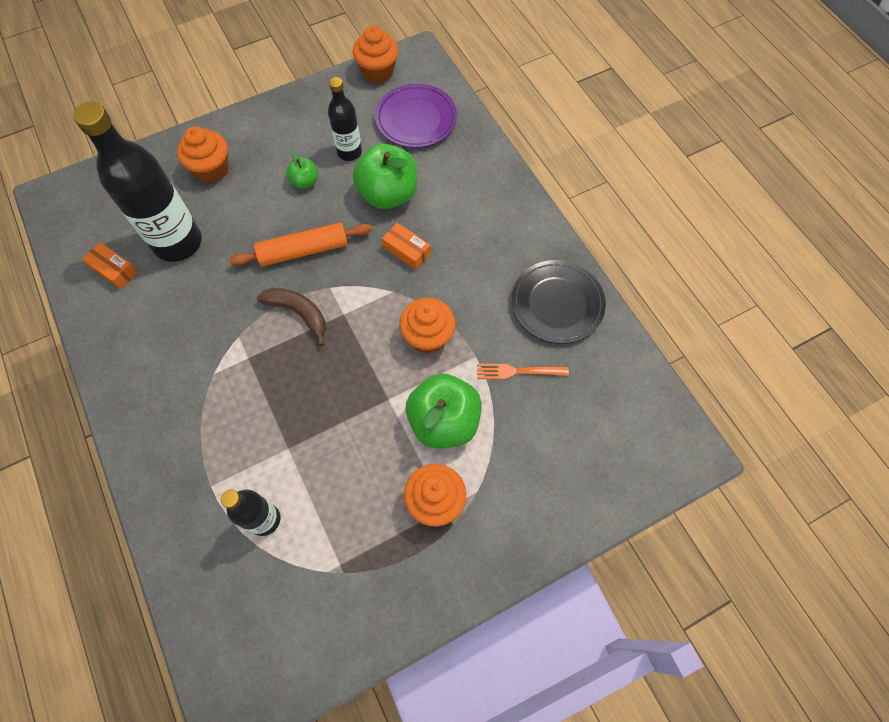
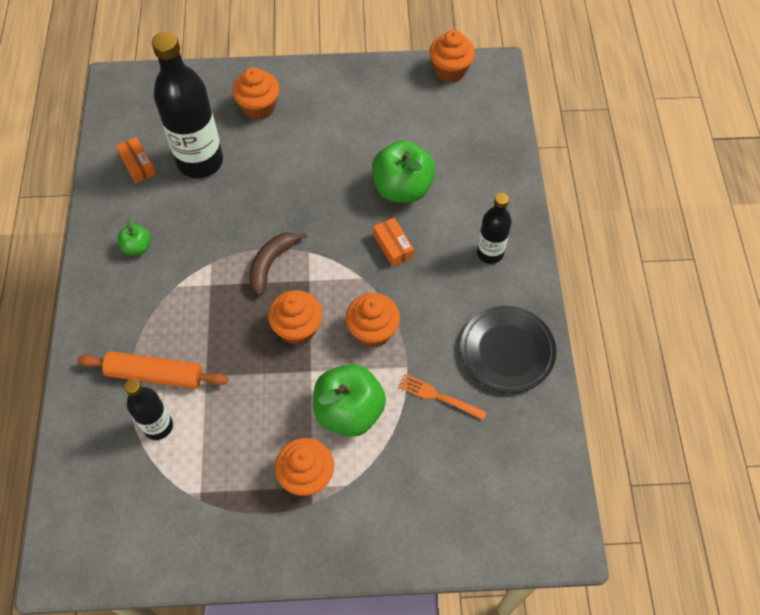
camera: 25 degrees right, 5 degrees down
(299, 313) = (271, 264): brown banana -> brown banana turned 120 degrees counterclockwise
(303, 250) = (302, 210): orange rolling pin -> orange rolling pin (155, 374)
(305, 181) = (333, 148): green apple -> green apple (137, 247)
(349, 152) = (386, 136): black bottle -> black bottle (490, 253)
(355, 364) = (297, 328): none -> orange cupcake
(416, 119) = (463, 128): purple plate -> none

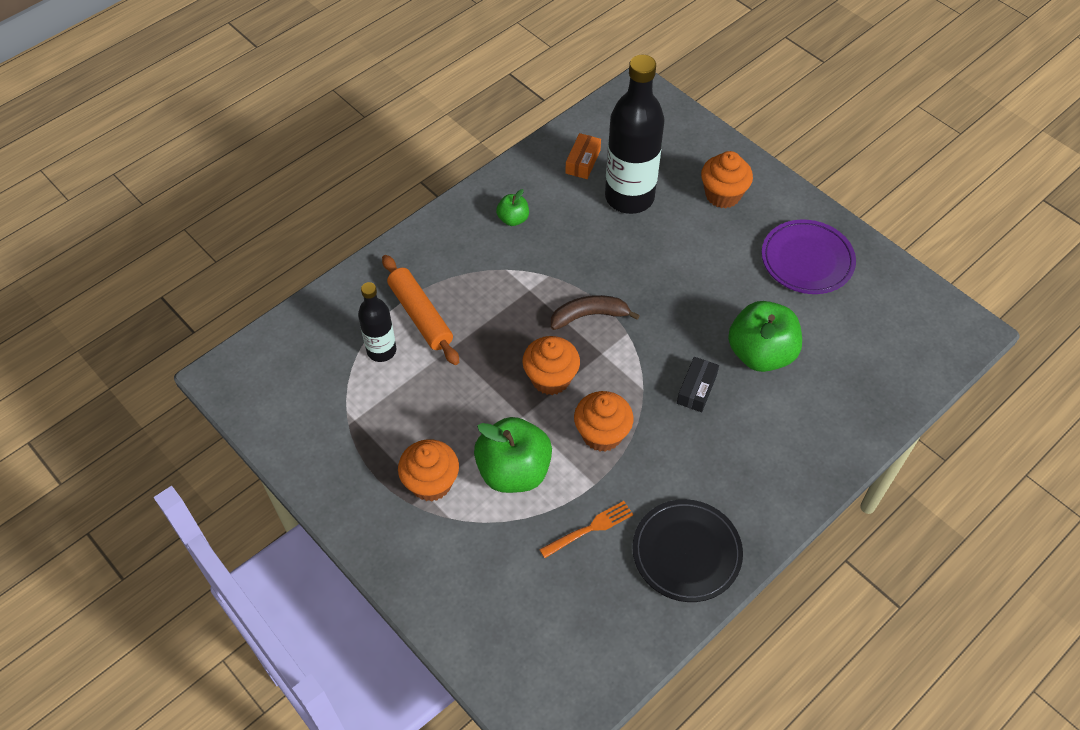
camera: 50 degrees right, 5 degrees down
(359, 105) = (807, 260): none -> purple plate
(393, 246) = (696, 389): orange box -> black box
(438, 396) = (590, 528): orange fork -> orange fork turned 75 degrees clockwise
(450, 71) = (924, 299): orange cupcake -> none
(490, 253) = (769, 468): black bottle -> none

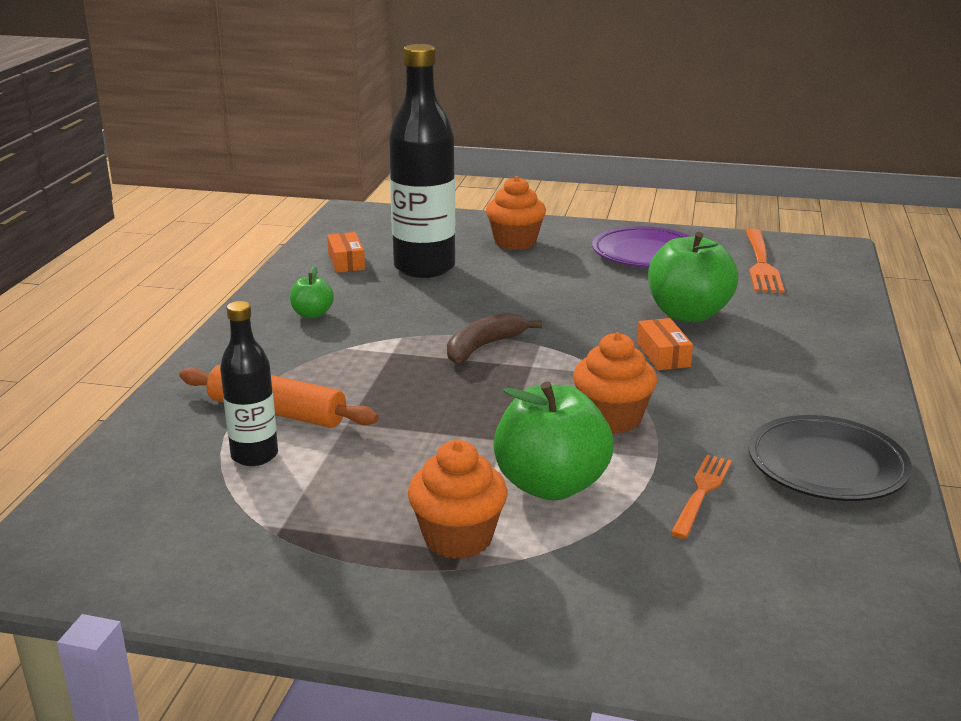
camera: 35 degrees left, 30 degrees down
(551, 378) = (499, 401): orange cupcake -> none
(696, 389) = (663, 355): black box -> orange box
(883, 321) = (761, 264): none -> orange fork

